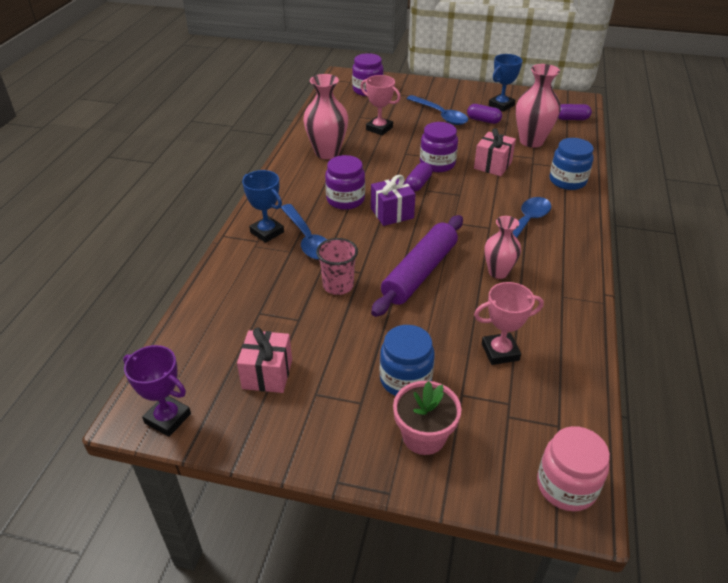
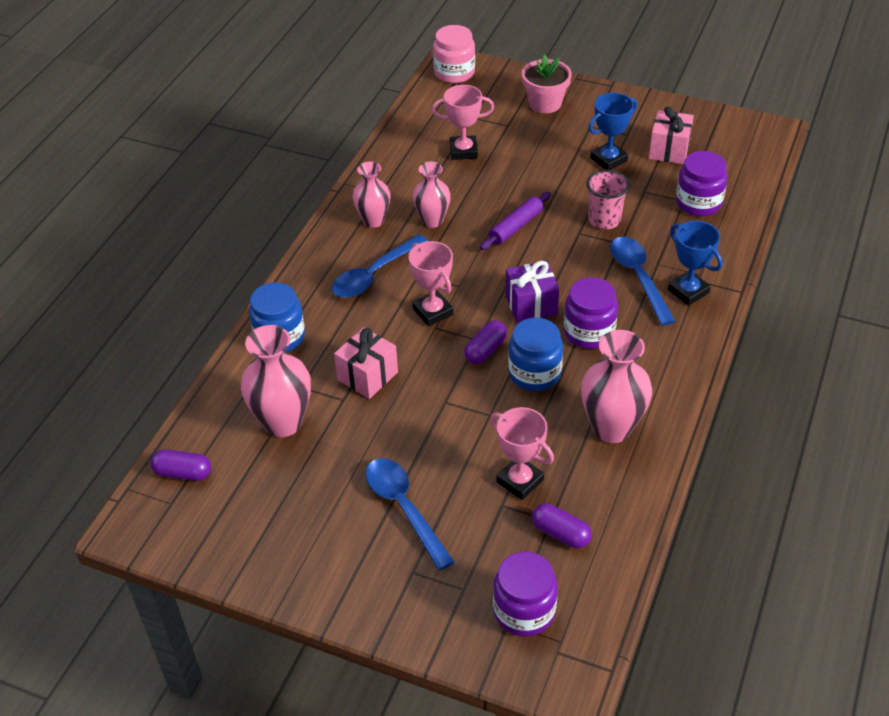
camera: 170 degrees left, 5 degrees up
(168, 418) = (745, 127): purple trophy -> none
(405, 379) = (551, 138): blue jar -> blue jar (534, 373)
(419, 272) = (516, 227): purple rolling pin -> purple rolling pin, size x0.58
(437, 164) = (447, 387): purple jar -> purple jar (698, 203)
(465, 203) = (433, 312): none -> pink trophy
(483, 120) = (335, 484): purple capsule -> purple capsule (560, 533)
(501, 105) = (282, 527): blue trophy -> blue trophy (608, 159)
(552, 268) = (373, 220): none -> pink vase

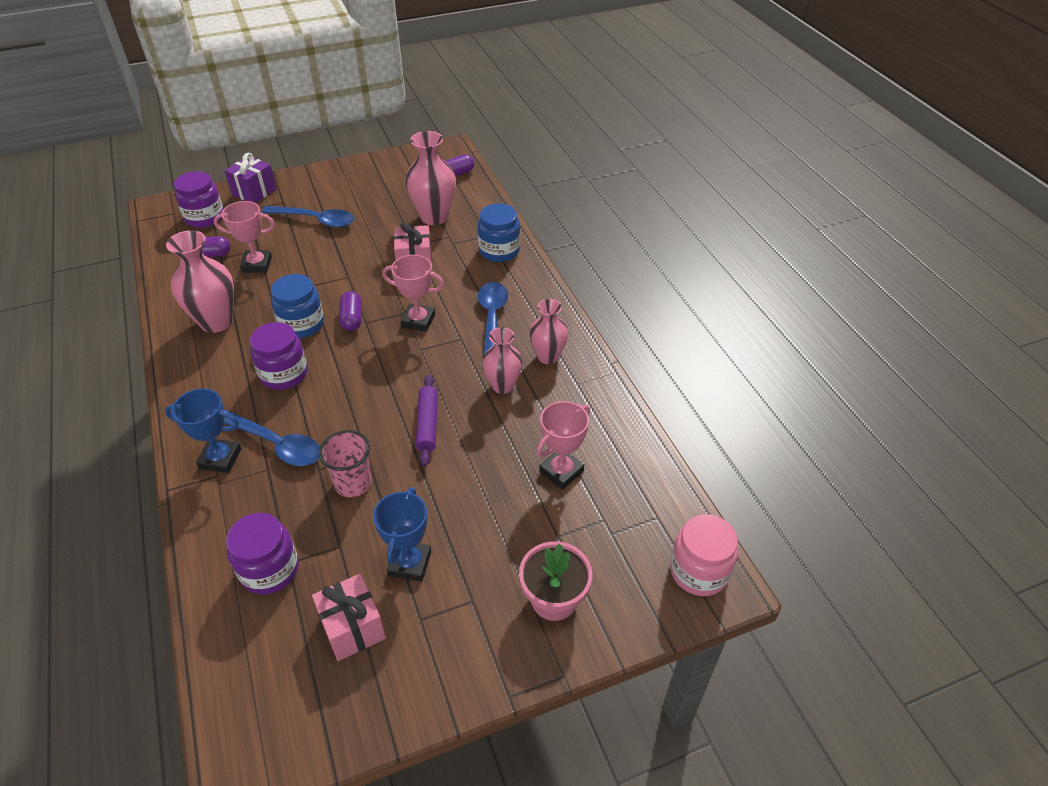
camera: 135 degrees right, 0 degrees up
(531, 305) = (349, 367): purple gift -> purple gift (254, 192)

